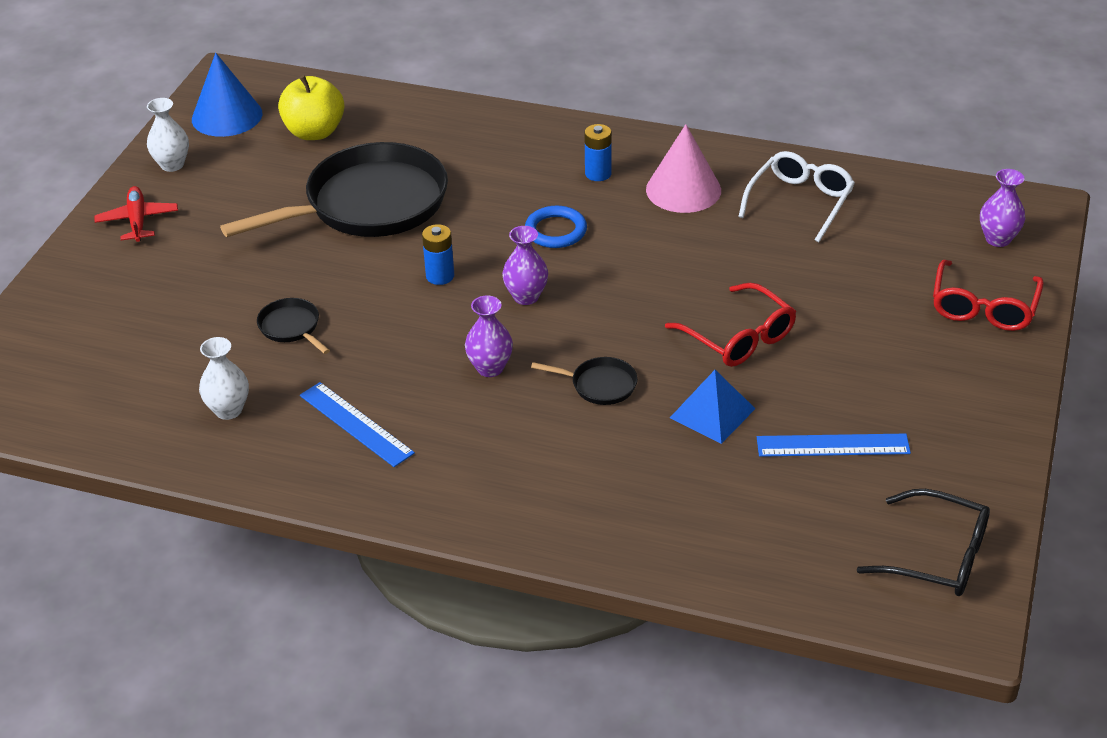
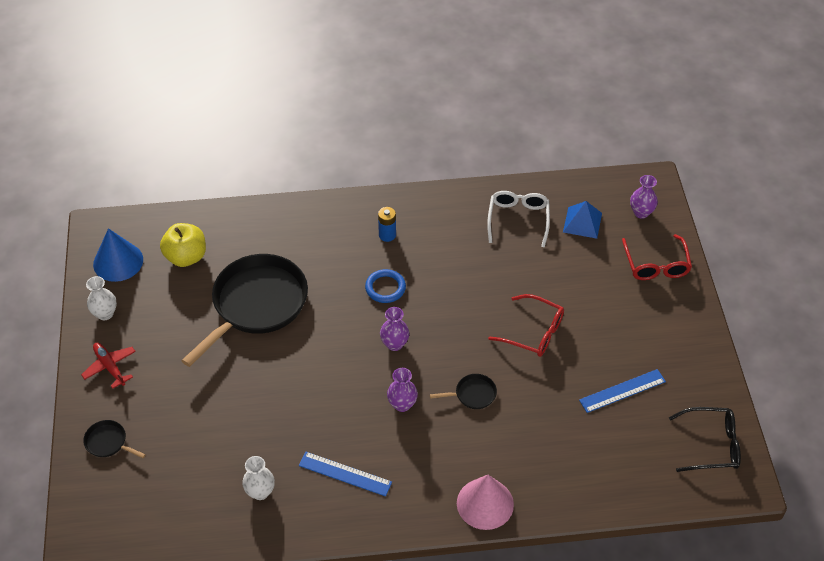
camera: 25 degrees left, 10 degrees up
(291, 327) = (263, 416): black pan -> black pan (108, 442)
(440, 276) = (333, 346): blue battery -> none
(683, 190) = (445, 231): pink cone -> pink cone (485, 503)
(712, 413) = (546, 391): blue pyramid -> blue pyramid (582, 222)

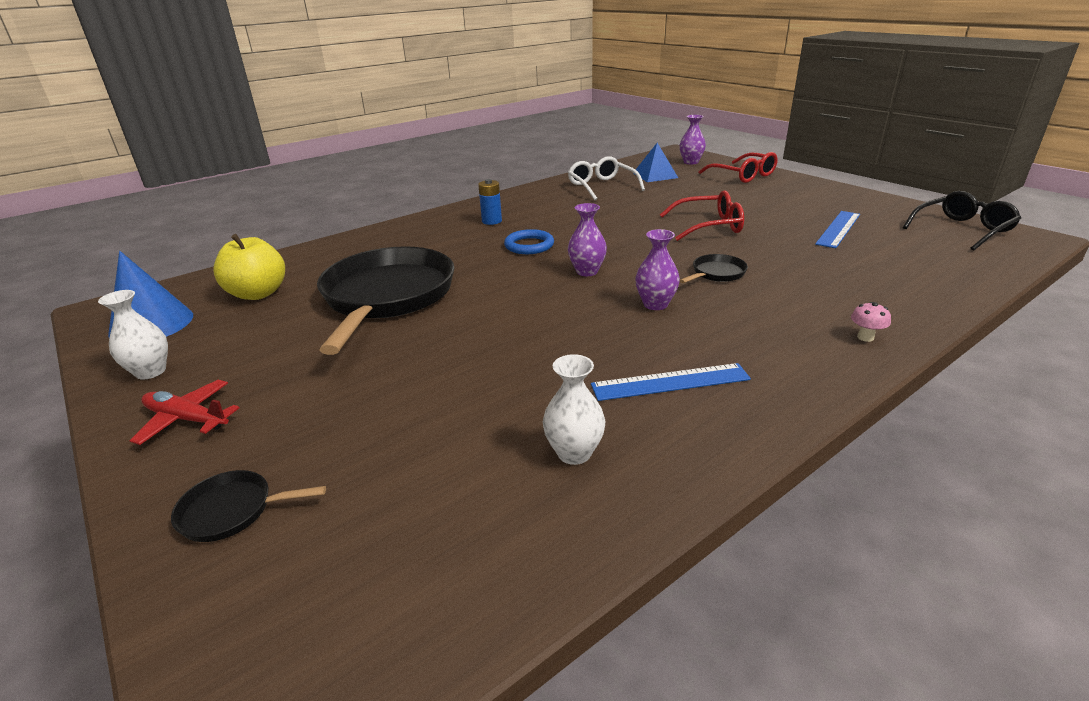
camera: 30 degrees left, 20 degrees down
(485, 503) = (865, 337): pink cone -> pink mushroom

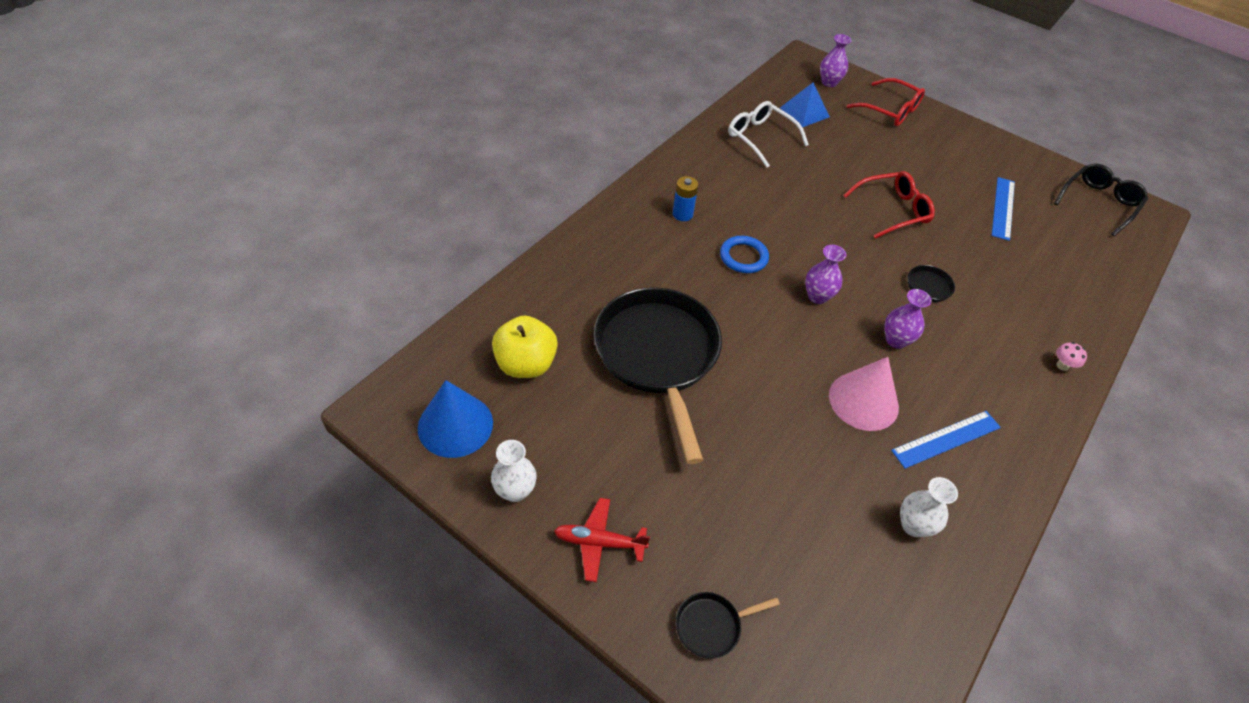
camera: 20 degrees left, 20 degrees up
(584, 343) = (863, 401): none -> pink cone

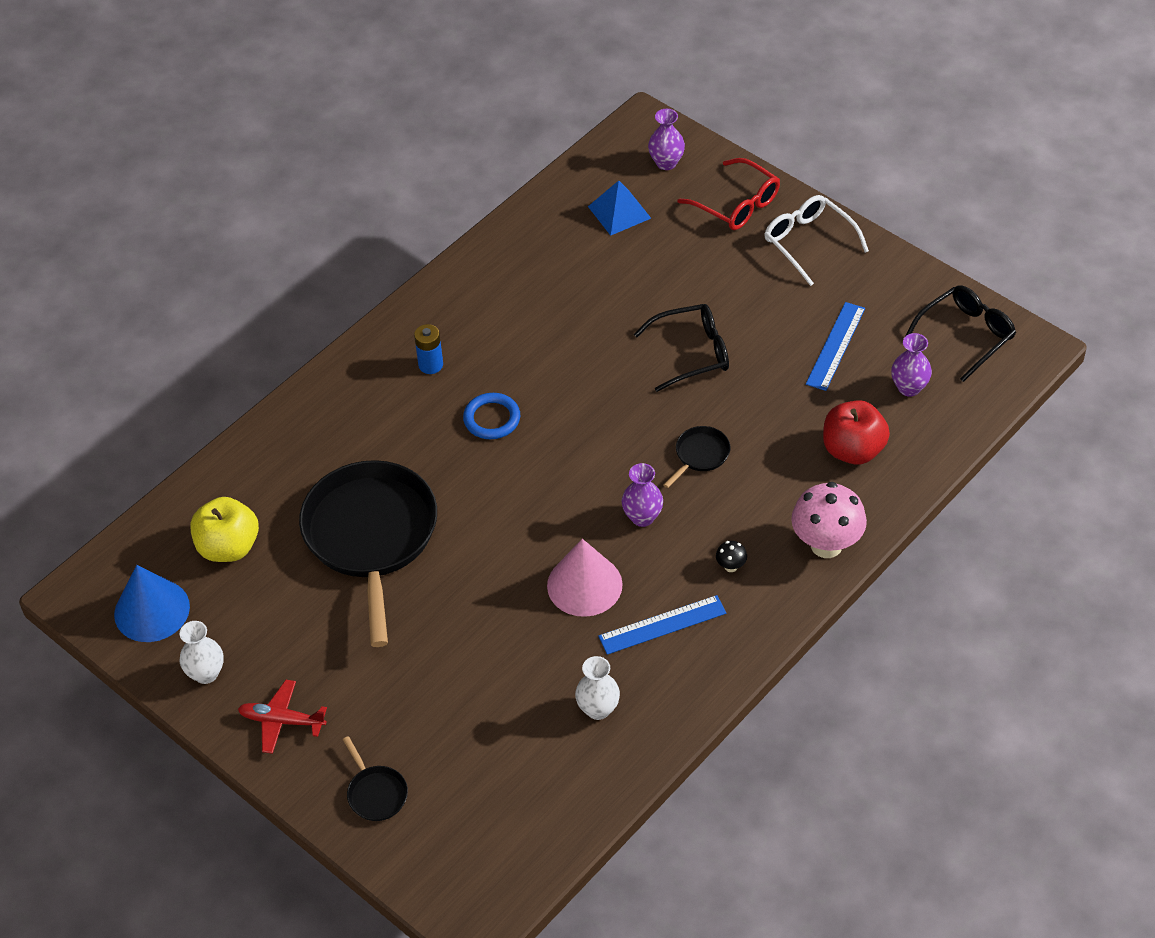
camera: 10 degrees right, 0 degrees up
(711, 626) = (376, 793): black pan -> black pan turned 105 degrees counterclockwise
(760, 138) = (551, 254): white glasses -> white glasses (809, 242)
(817, 296) = (566, 466): purple vase -> purple vase (909, 388)
(892, 210) = (692, 353): red glasses -> black glasses
(988, 384) = (731, 566): none -> black mushroom
(1050, 287) = (853, 450): none -> red apple
(1062, 366) = (826, 545): pink mushroom -> pink mushroom, size x2.36

